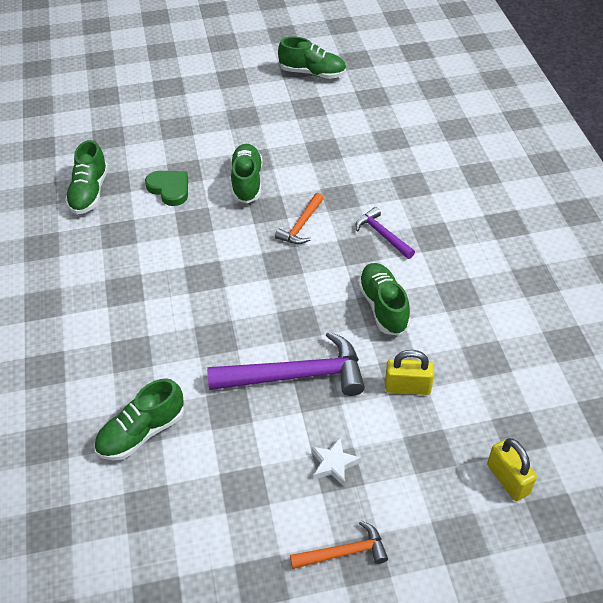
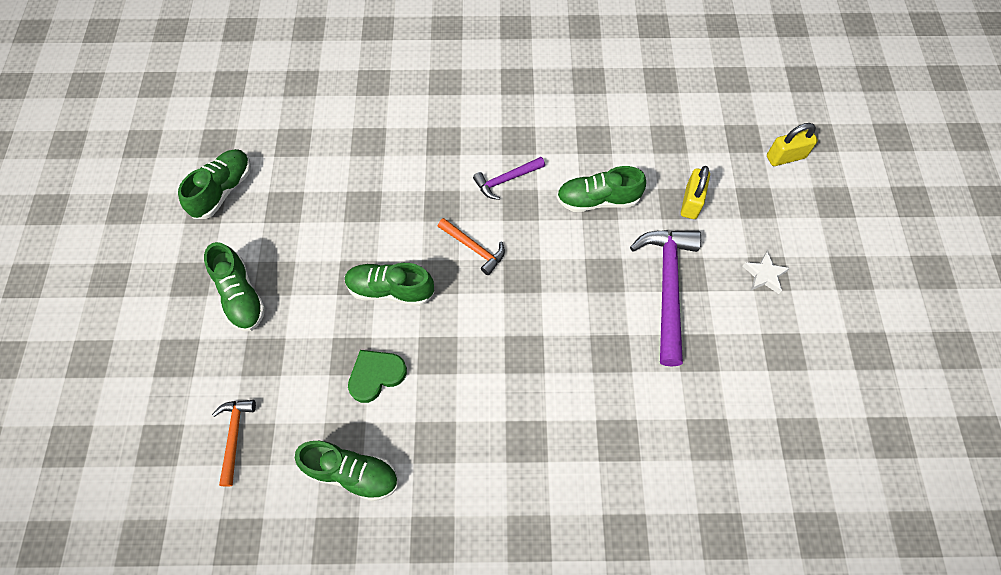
camera: 80 degrees left, 15 degrees up
(142, 432) = (718, 436): green shoe -> green shoe (241, 296)
(343, 552) = (846, 284): orange hammer -> orange hammer (234, 437)

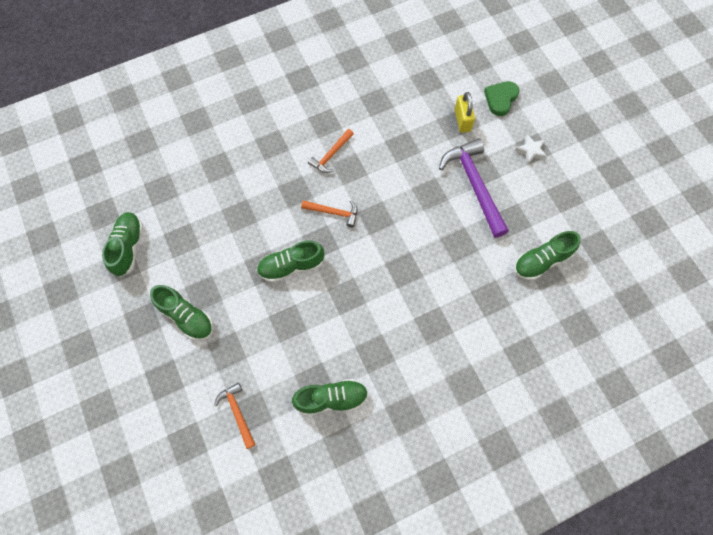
camera: 25 degrees left, 5 degrees up
(376, 375) = (312, 328): green heart -> green heart (500, 99)
(506, 180) = (331, 155): purple hammer -> orange hammer
(598, 200) = (400, 144): green shoe -> green shoe (541, 261)
(785, 157) = (508, 64): yellow padlock -> none

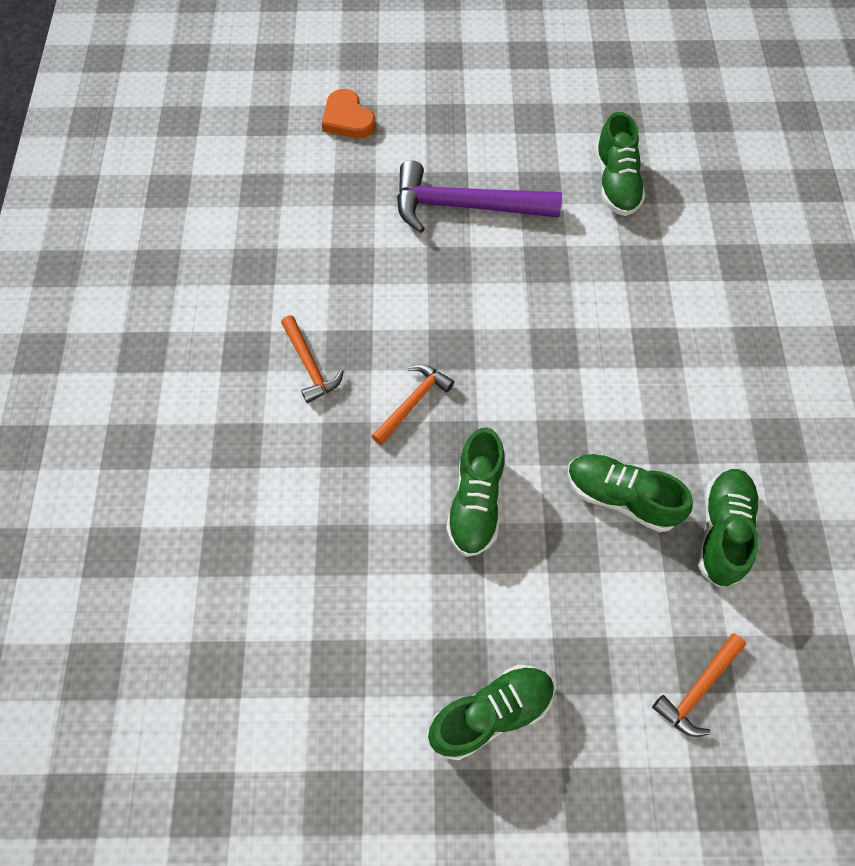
camera: 65 degrees left, 5 degrees down
(128, 247) = (302, 776): green shoe -> green shoe (620, 497)
(237, 413) = (698, 688): orange hammer -> orange hammer turned 45 degrees counterclockwise
(462, 120) = (354, 175): yellow padlock -> none
(500, 99) = (347, 119): green heart -> orange heart
(531, 151) = (448, 122): white star -> none

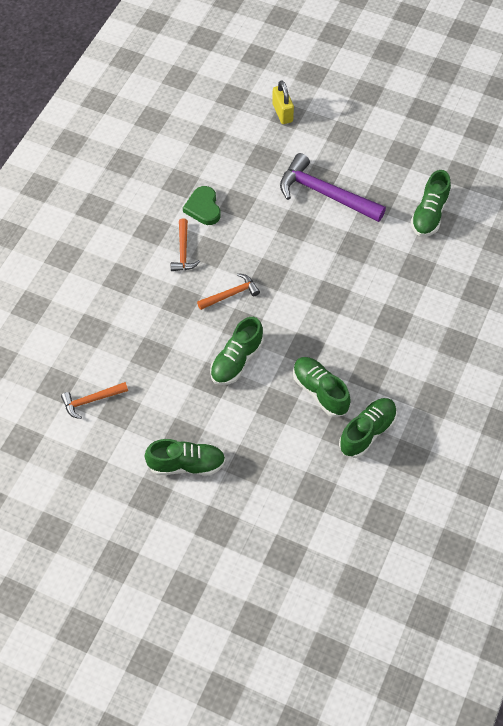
camera: 25 degrees right, 5 degrees down
(306, 289) = (203, 208): none -> green heart
(347, 119) = (282, 113): orange heart -> yellow padlock
(698, 688) = (304, 501): orange hammer -> orange hammer (92, 400)

